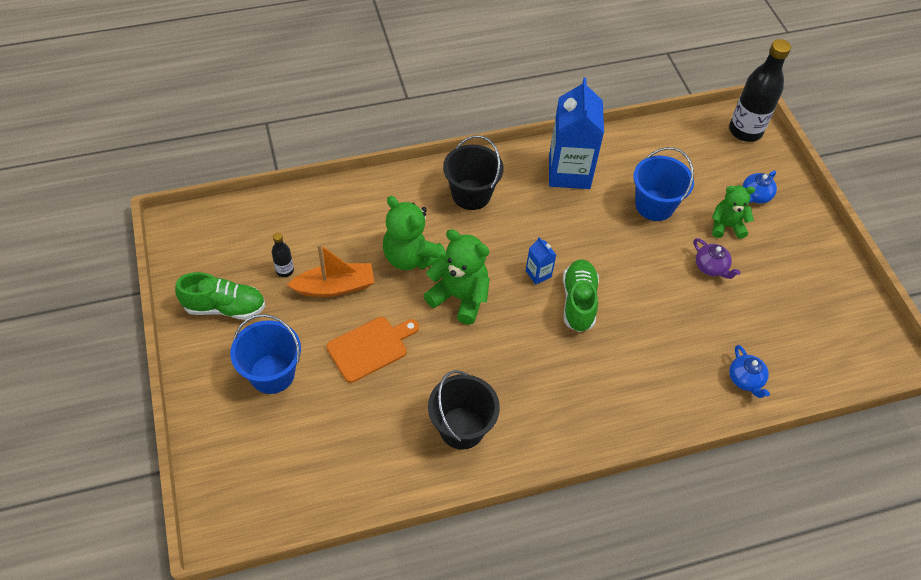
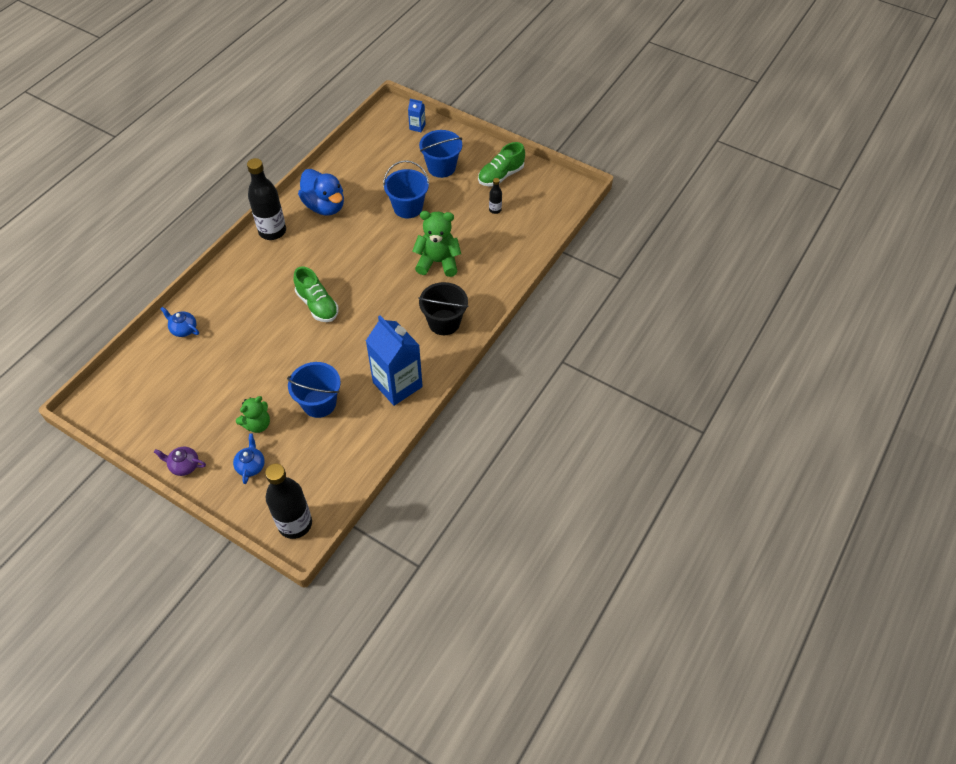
camera: 140 degrees right, 0 degrees up
(335, 287) = (460, 220): orange boat -> none
(370, 348) = (408, 207): orange cutting board -> blue bucket
(459, 297) = (388, 261): green teddy bear -> none
(461, 428) = (325, 206): black bucket -> blue duck
(538, 274) = (356, 304): blue carton -> blue carton (417, 127)
(554, 439) = (272, 231): none -> black bottle
(711, 267) = (249, 385): purple teapot -> purple teapot (184, 465)

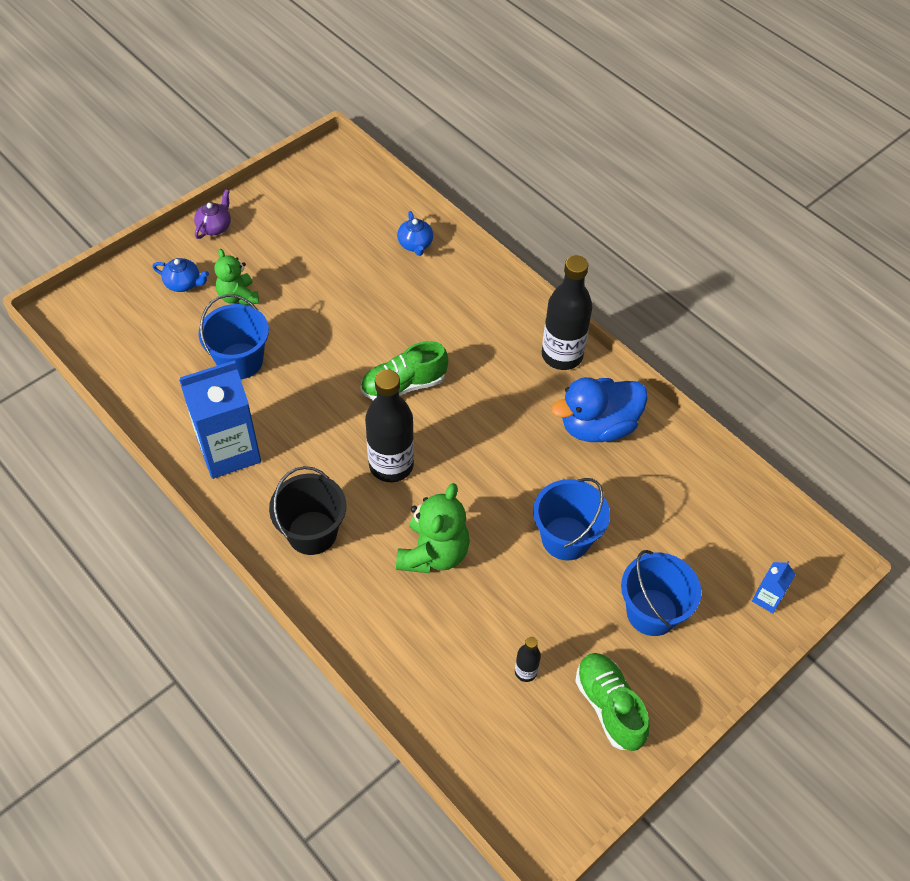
camera: 105 degrees right, 0 degrees up
(183, 329) = (415, 244): blue teapot -> blue teapot turned 120 degrees clockwise
(295, 524) = (86, 312): black bottle -> black bottle (391, 465)

